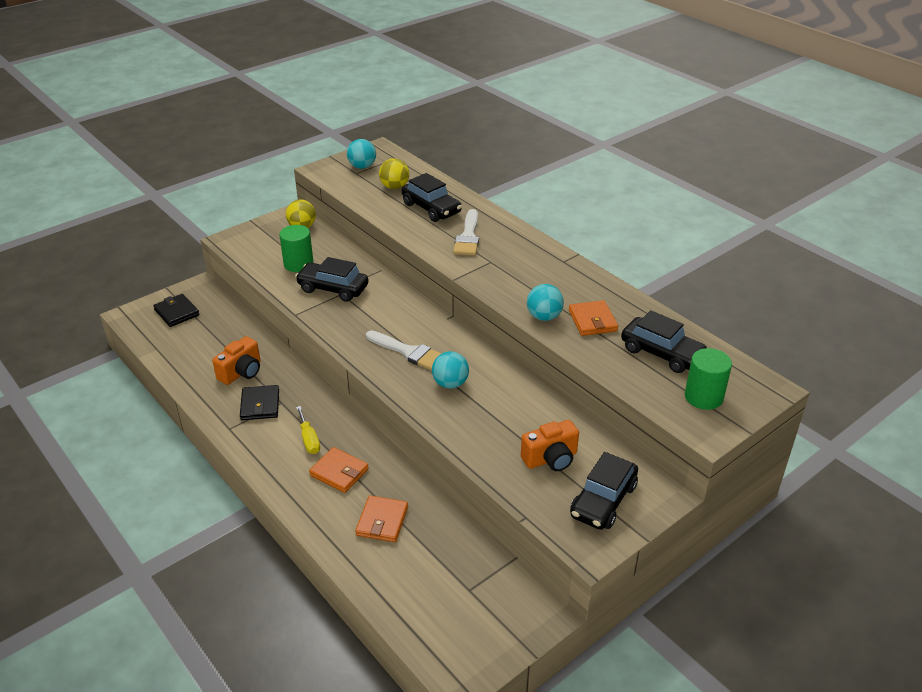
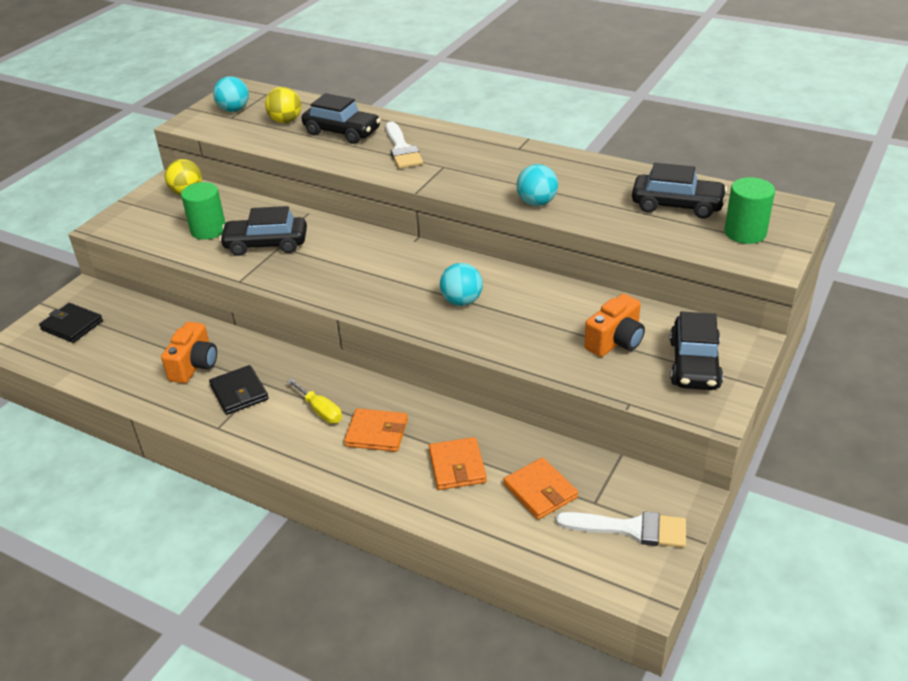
camera: 20 degrees left, 0 degrees up
(408, 352) = (394, 283): white brush -> white brush (630, 529)
(592, 321) = (588, 194): orange wallet -> orange wallet (540, 491)

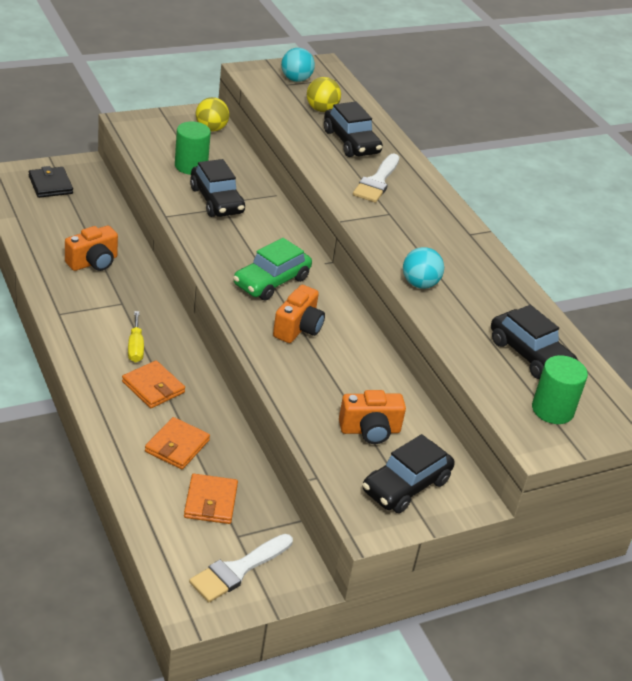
camera: 30 degrees right, 0 degrees up
(239, 392) = (99, 300): black wallet -> none
(266, 244) = (216, 200): black car -> black car turned 150 degrees counterclockwise
(393, 279) = (271, 281): none -> green car
(462, 301) = (298, 328): turquoise ball -> orange camera
(630, 529) = (238, 570): white brush -> white brush turned 90 degrees clockwise

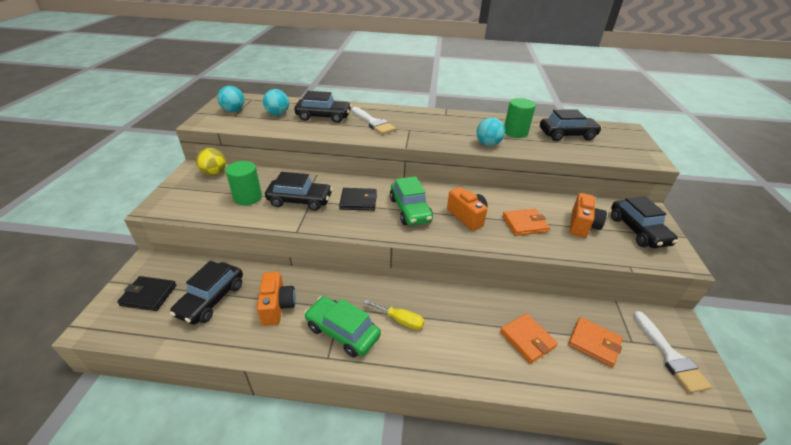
camera: 55 degrees left, 0 degrees up
(72, 221) = (211, 299): none -> black car
(93, 313) = (342, 332): none -> green car
(153, 387) = (453, 327): orange wallet -> orange wallet (524, 224)
(253, 240) = (358, 201): none -> black wallet
(321, 109) = (278, 114): yellow ball -> turquoise ball
(552, 410) = (618, 145): green cylinder -> green cylinder (515, 132)

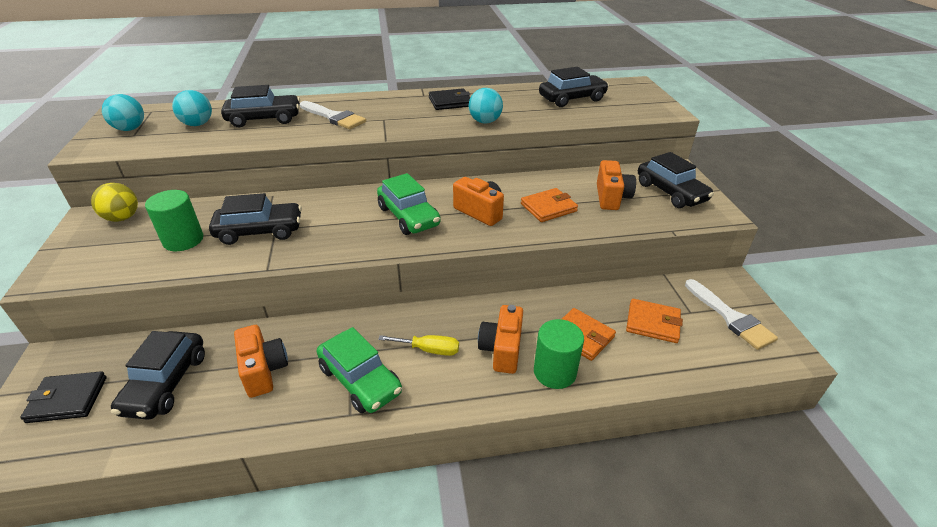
camera: 15 degrees left, 0 degrees up
(342, 332) = (360, 380): green car -> green car turned 150 degrees counterclockwise
(358, 201) = (339, 218): black wallet -> black wallet (450, 102)
(457, 335) = (502, 350): none -> orange camera
(515, 132) = (513, 104): green cylinder -> green cylinder (554, 372)

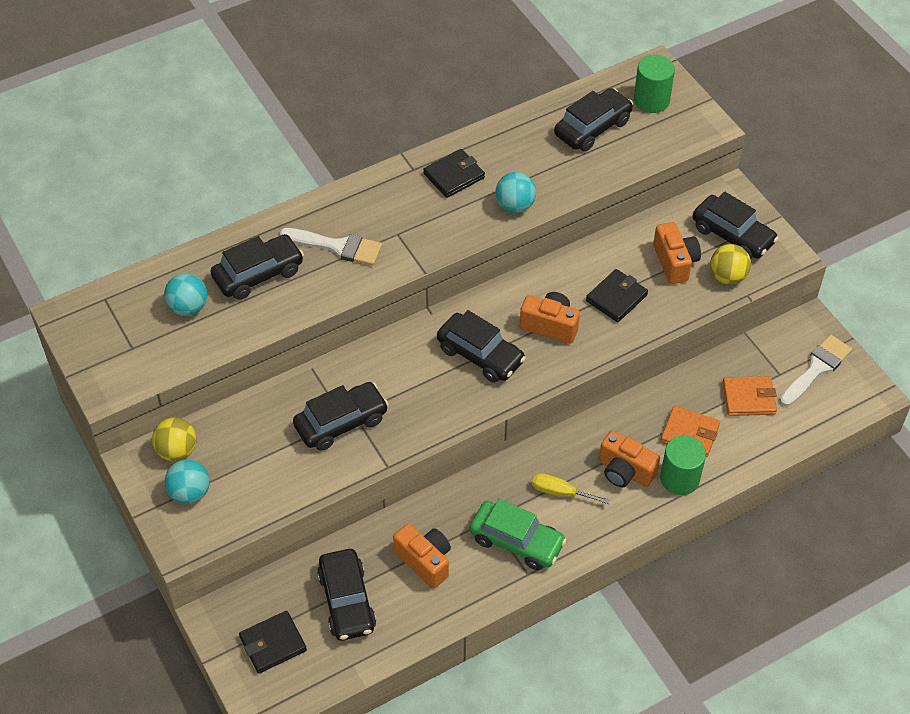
camera: 20 degrees left, 15 degrees up
(130, 129) = (116, 339): turquoise ball -> turquoise ball (190, 493)
(183, 240) = (272, 458): green cylinder -> green cylinder (651, 100)
(408, 216) = (480, 355): green car -> black car
(429, 350) = (560, 492): yellow screwdriver -> yellow screwdriver turned 150 degrees counterclockwise
(502, 350) = (625, 471): orange camera -> orange camera turned 45 degrees counterclockwise
(548, 207) = (616, 298): orange wallet -> black wallet
(657, 215) = (727, 276): none -> yellow ball
(730, 317) = (816, 369): white brush -> white brush turned 90 degrees counterclockwise

